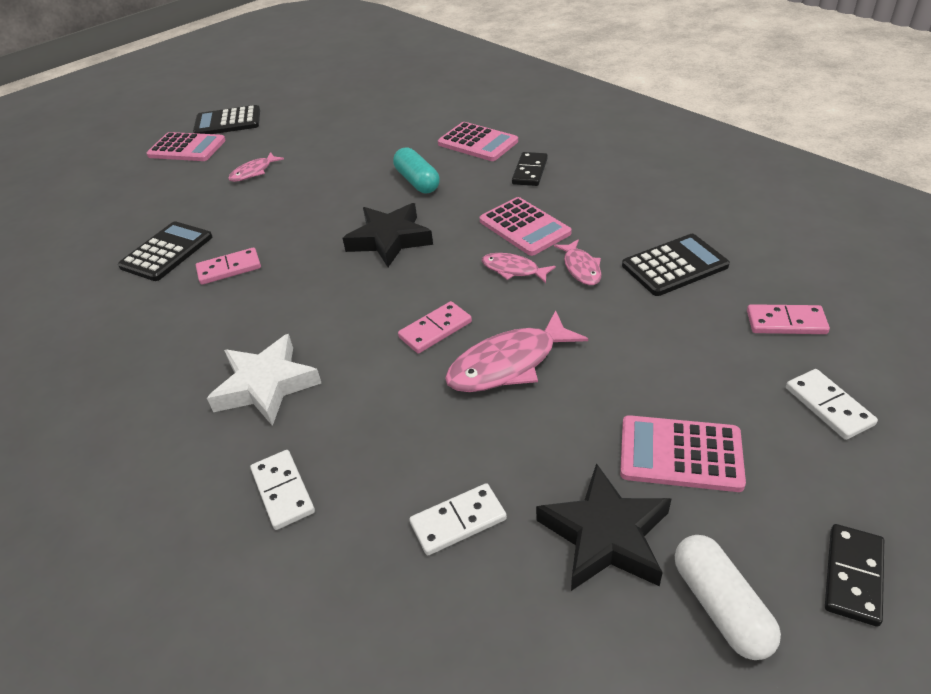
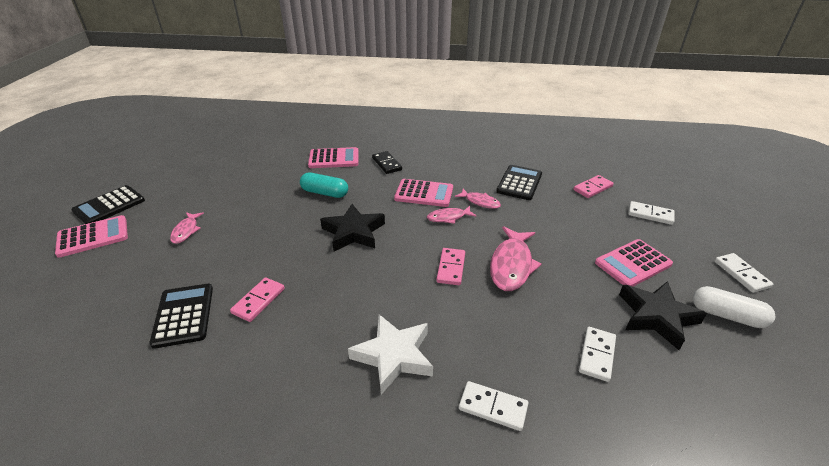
camera: 45 degrees left, 5 degrees down
(853, 576) = (741, 274): black domino -> white domino

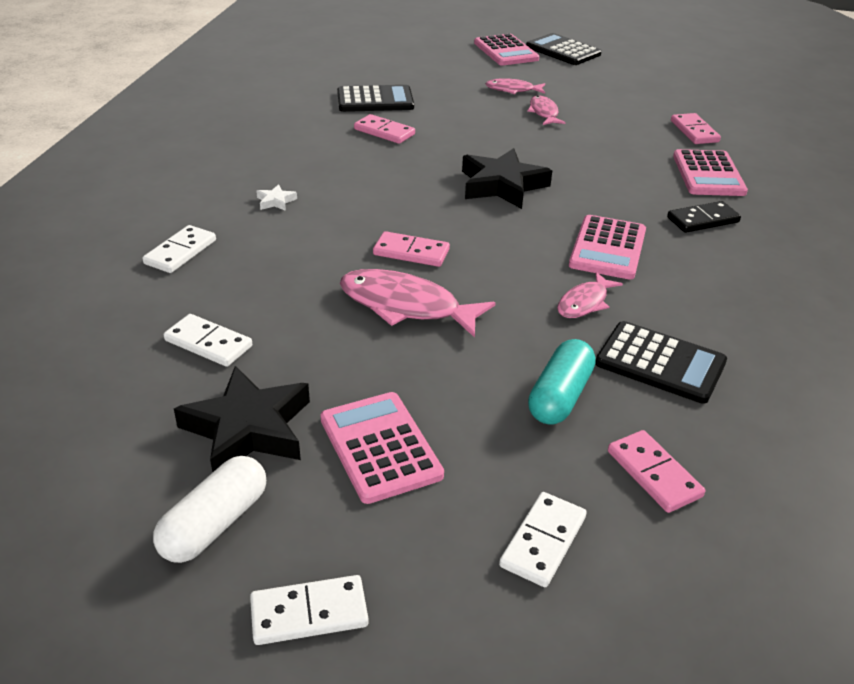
camera: 95 degrees right, 0 degrees up
(276, 159) = (694, 131): none -> pink domino
(325, 193) = (601, 166): turquoise capsule -> turquoise capsule (560, 396)
(394, 356) = (276, 201): white star -> white star, size x0.42
(448, 217) = (536, 264): pink fish -> pink fish (544, 113)

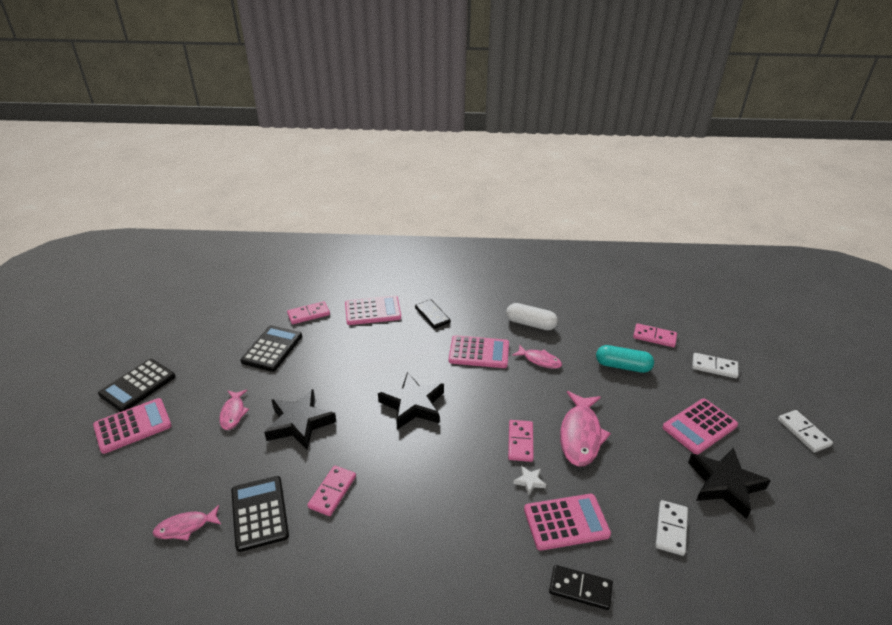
camera: 100 degrees left, 0 degrees up
(180, 252) = (580, 589): white domino -> black domino
(215, 524) = (790, 479): white capsule -> white capsule (530, 324)
(269, 261) = (566, 522): none -> pink calculator
(276, 201) = (479, 543): white star -> white star (529, 481)
(489, 120) = (299, 423): none -> black star
(544, 113) = (282, 390): pink fish -> pink fish (185, 527)
(653, 474) = (654, 337): pink domino -> pink domino turned 60 degrees clockwise
(660, 363) = (577, 334): black calculator -> black calculator (272, 349)

